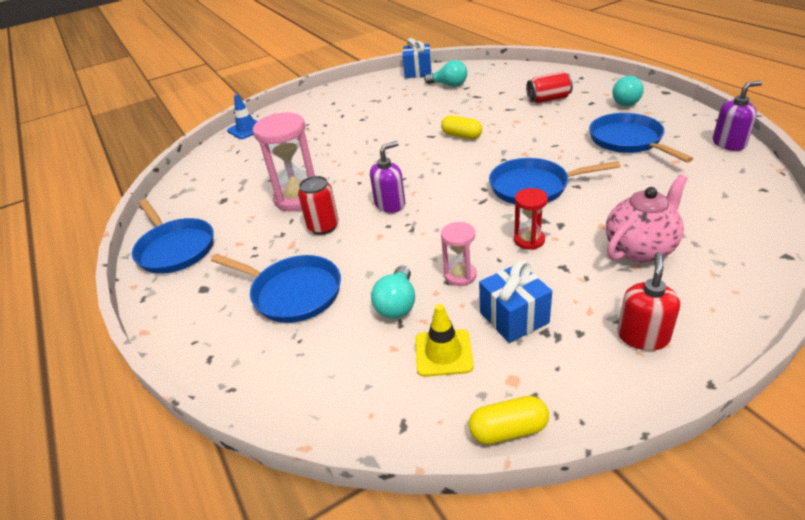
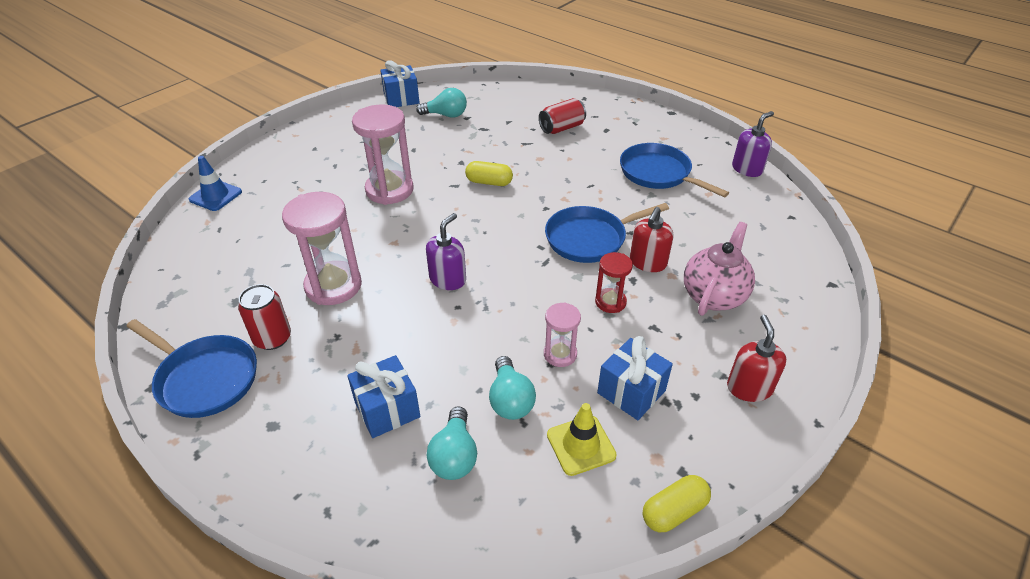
camera: 25 degrees left, 5 degrees up
(292, 293) = (387, 409): blue pan -> blue gift
(323, 226) = (383, 319): red can -> red can (272, 338)
(375, 135) = (389, 190): none -> pink hourglass
(582, 212) = (647, 262): none -> red soap dispenser
(626, 101) = (639, 126): turquoise light bulb -> turquoise light bulb (454, 456)

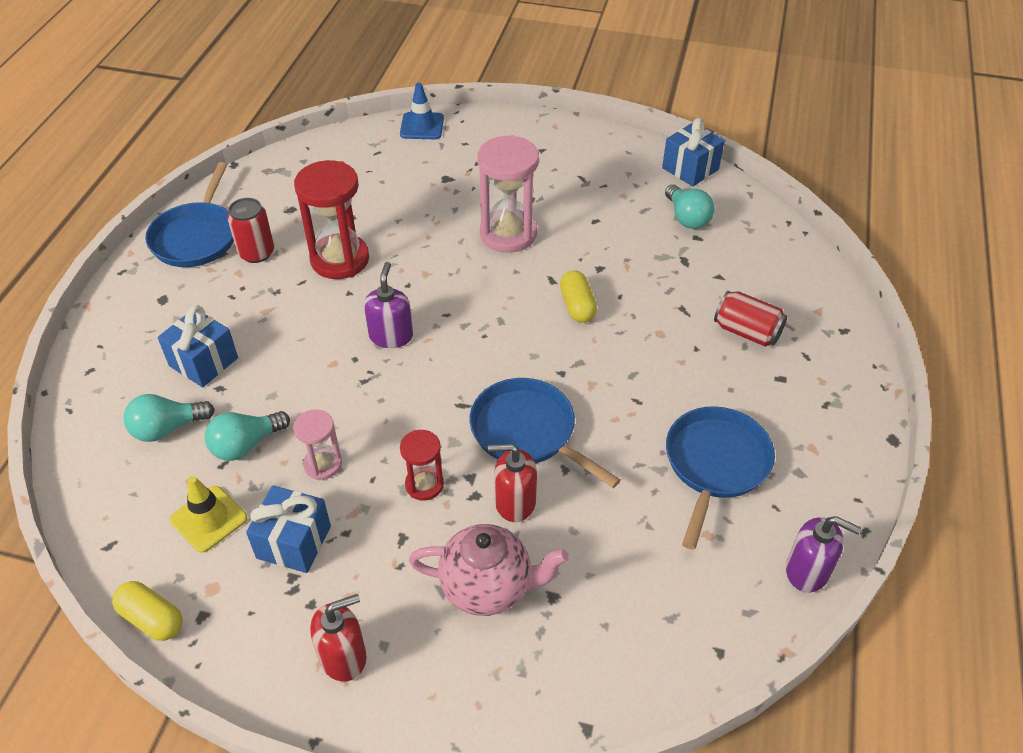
camera: 65 degrees right, 5 degrees up
(333, 286) = (340, 259): pink hourglass -> red hourglass
(448, 279) = (391, 336): purple soap dispenser -> purple soap dispenser turned 90 degrees counterclockwise

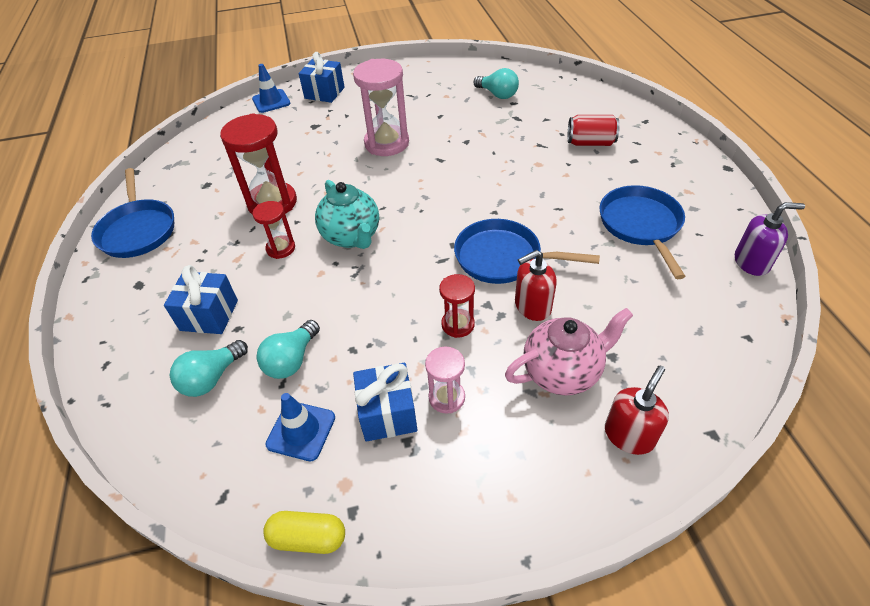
camera: 25 degrees left, 0 degrees up
(209, 519) = (301, 431): yellow traffic cone -> blue traffic cone
(256, 253) = (199, 223): red can -> none
(313, 318) = (281, 248): none -> red hourglass
(323, 464) = (367, 346): pink hourglass -> pink hourglass (446, 397)
(343, 656) = (496, 480): red soap dispenser -> red soap dispenser (629, 435)
(391, 336) = (352, 237): purple soap dispenser -> turquoise teapot
(577, 306) = (470, 168): yellow capsule -> none
(690, 169) = (476, 68): blue gift -> blue gift (324, 93)

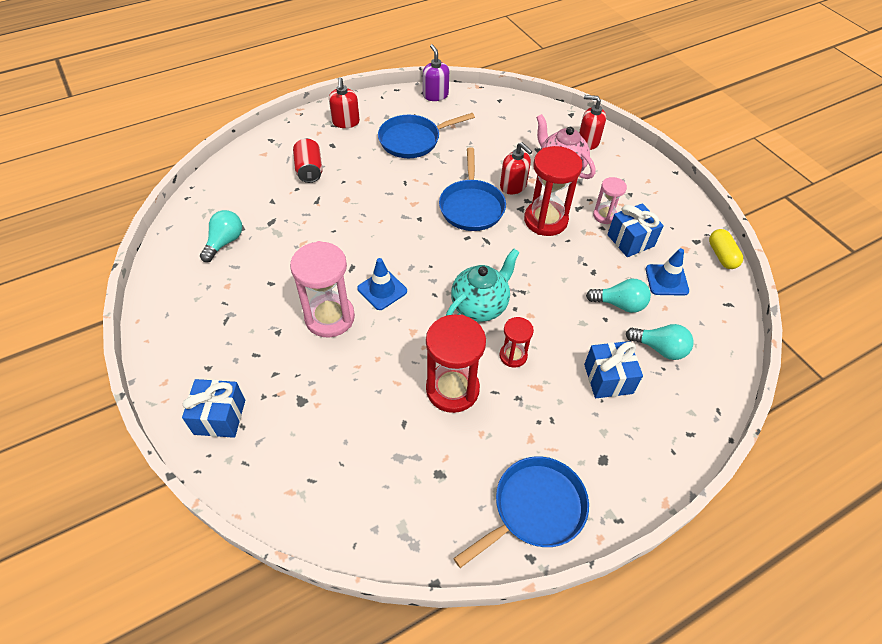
camera: 110 degrees left, 5 degrees up
(271, 101) = (243, 479): blue traffic cone -> blue traffic cone (382, 290)
(458, 324) = (545, 220): red hourglass -> red hourglass, size x1.84
(679, 173) = (346, 122): none -> red soap dispenser

